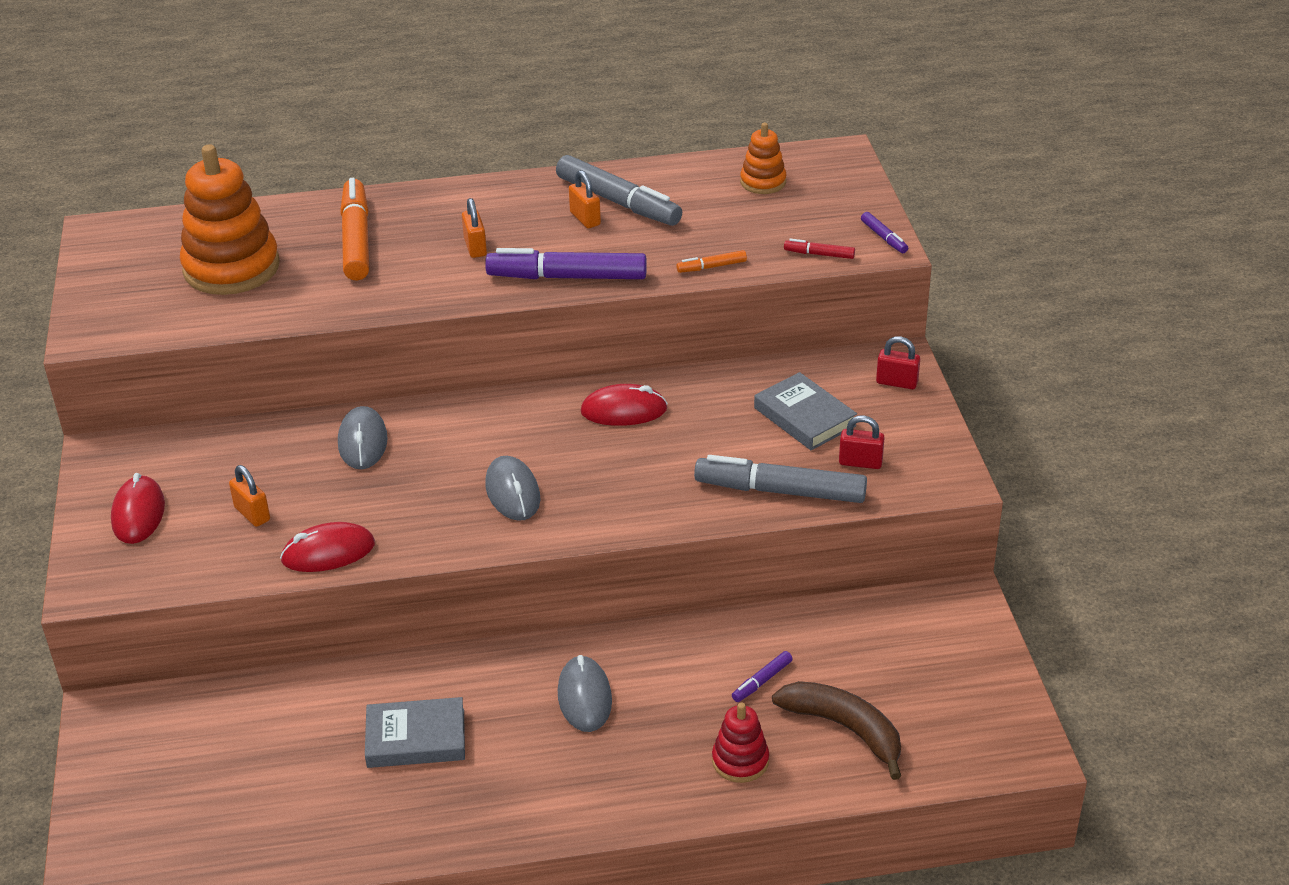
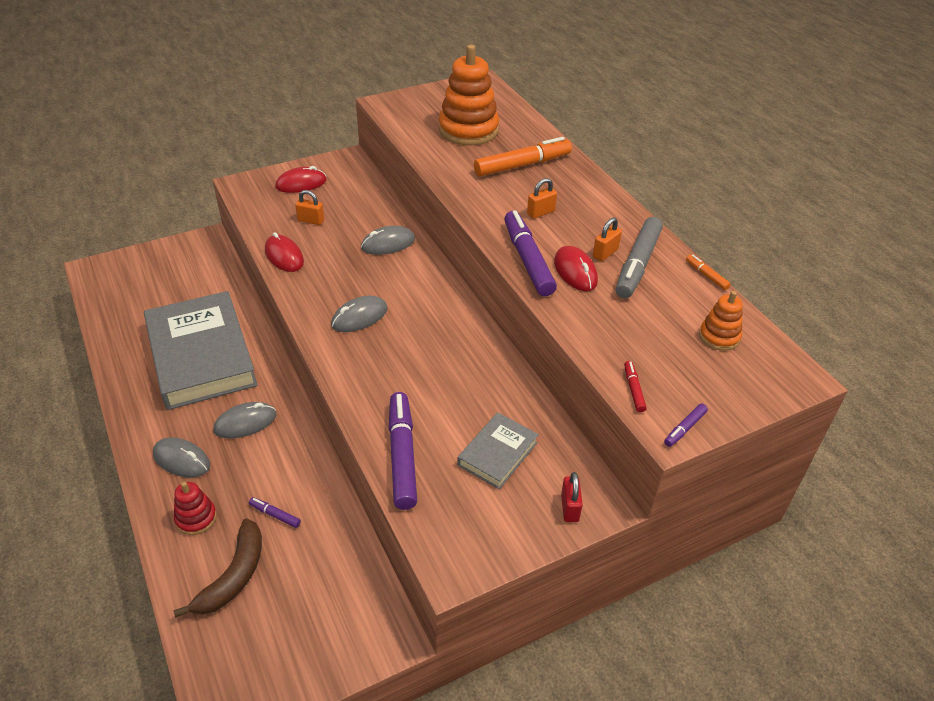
camera: 70 degrees right, 5 degrees up
(252, 514) = (311, 221): orange padlock -> orange padlock turned 75 degrees clockwise
(416, 738) = (201, 356): grey book -> grey book, size x2.11
(624, 410) = (464, 350): red mouse -> red mouse (575, 271)
(629, 772) = (181, 460): none -> grey mouse
(712, 267) = (580, 329): orange marker -> orange marker (706, 275)
(780, 491) = (402, 456): grey marker -> purple marker
(860, 462) = (453, 500): red padlock -> none

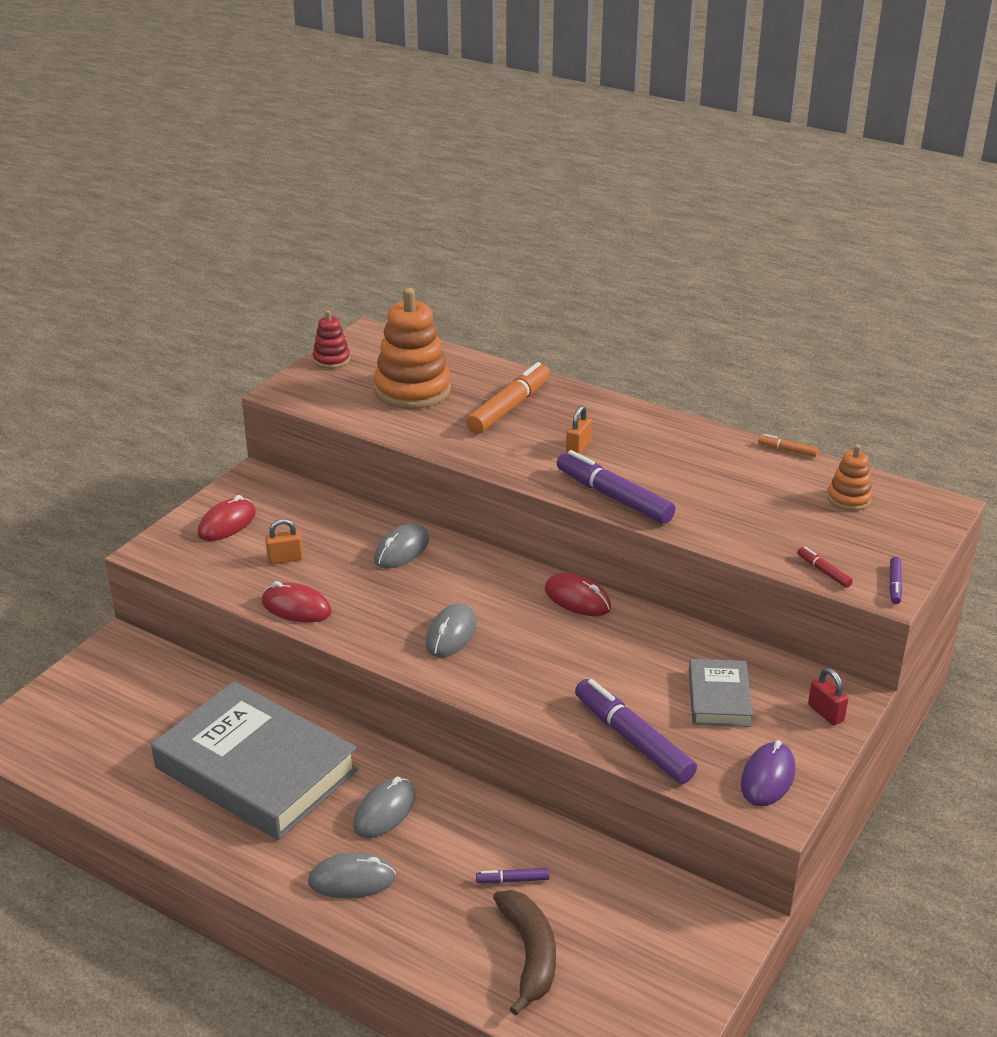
camera: 30 degrees left, 10 degrees down
(196, 518) = (431, 924): red stacking toy -> red stacking toy (331, 360)
(471, 538) = (767, 778): none -> purple mouse
(575, 271) = (669, 491): red mouse -> red mouse (577, 599)
(605, 253) = (679, 464): orange padlock -> none
(637, 264) = (718, 463): grey marker -> none

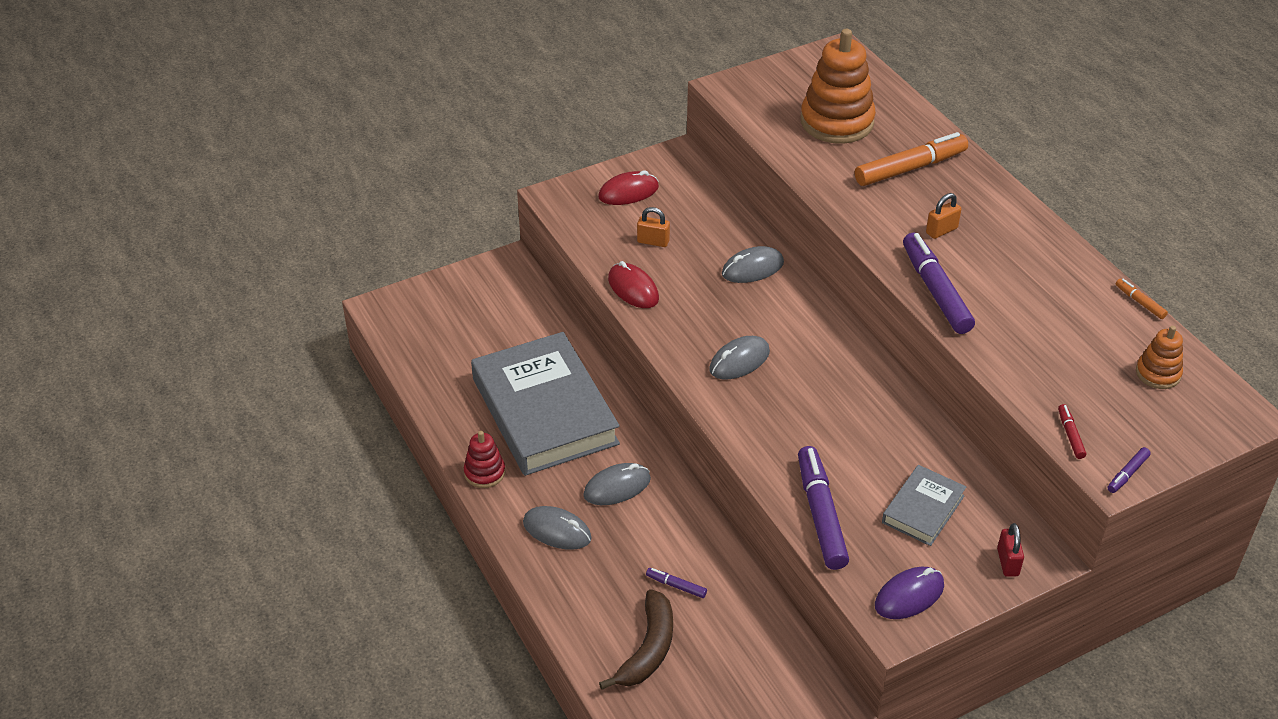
camera: 30 degrees right, 10 degrees up
(331, 360) = (788, 67): red stacking toy -> red stacking toy (484, 473)
(577, 599) = (869, 370): red mouse -> none

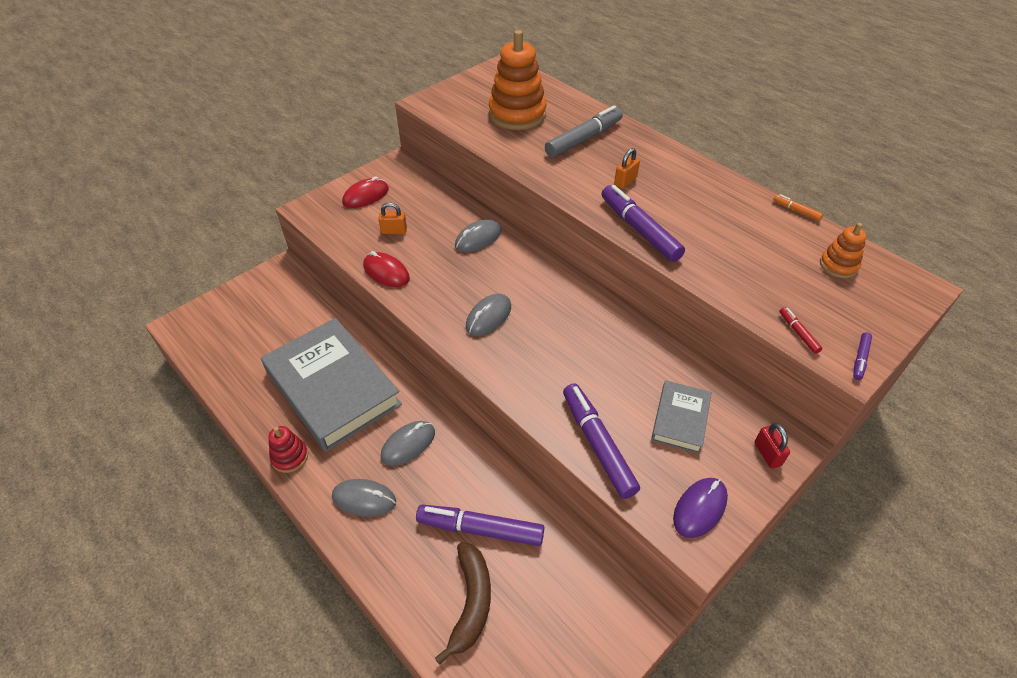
camera: 15 degrees left, 5 degrees up
(676, 586) = (480, 529): purple marker -> purple marker, size x2.23
(910, 168) = (583, 139): orange marker -> grey marker

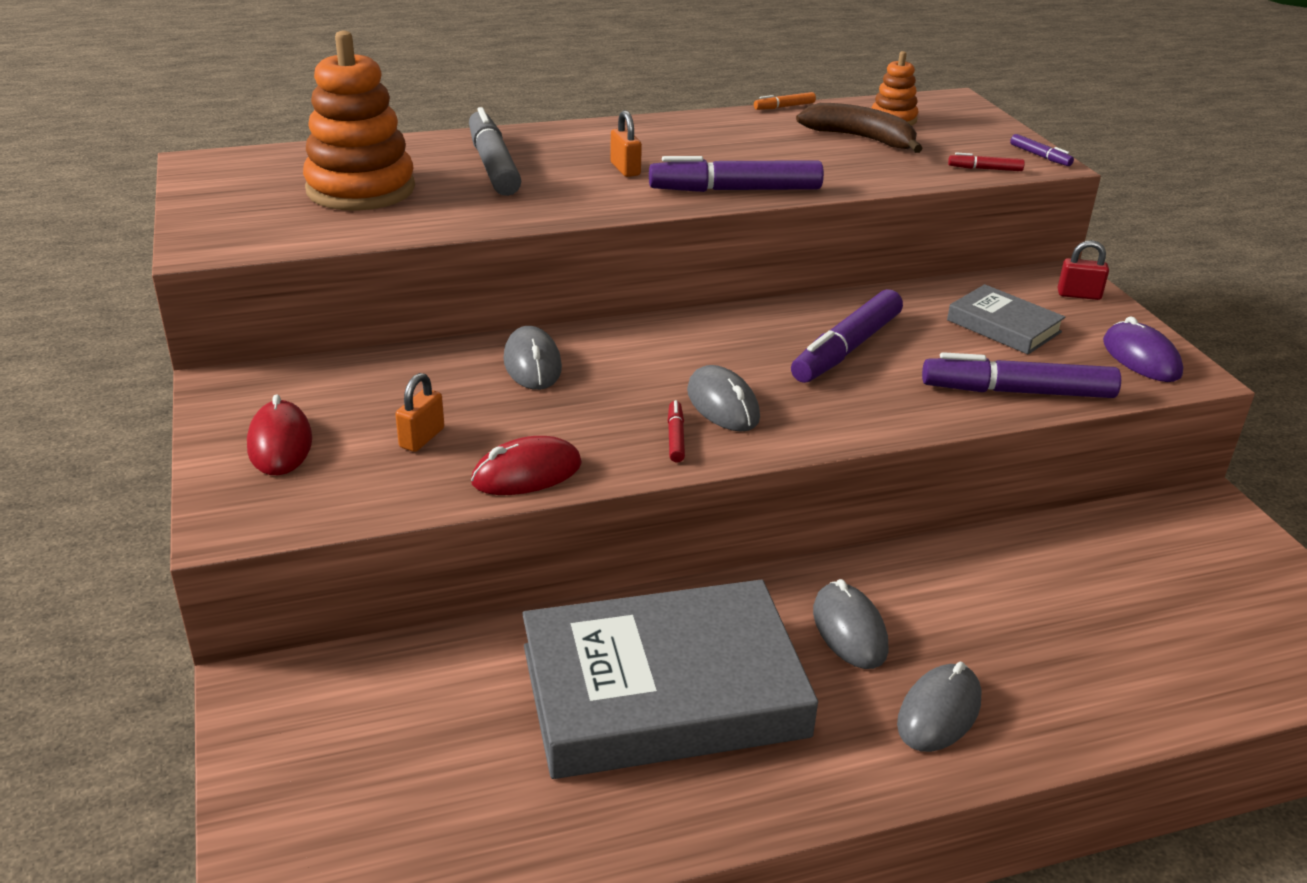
camera: 65 degrees left, 15 degrees down
(290, 457) = (798, 791): red stacking toy -> none
(446, 310) = (675, 437): none -> red marker
(471, 602) = (1163, 645): brown banana -> brown banana (861, 138)
(480, 529) = (1044, 600): purple marker -> purple marker (847, 349)

